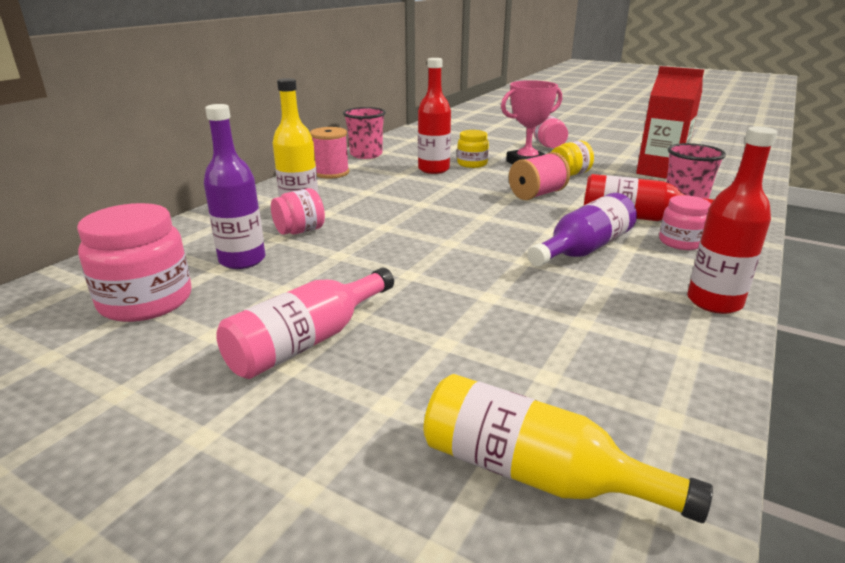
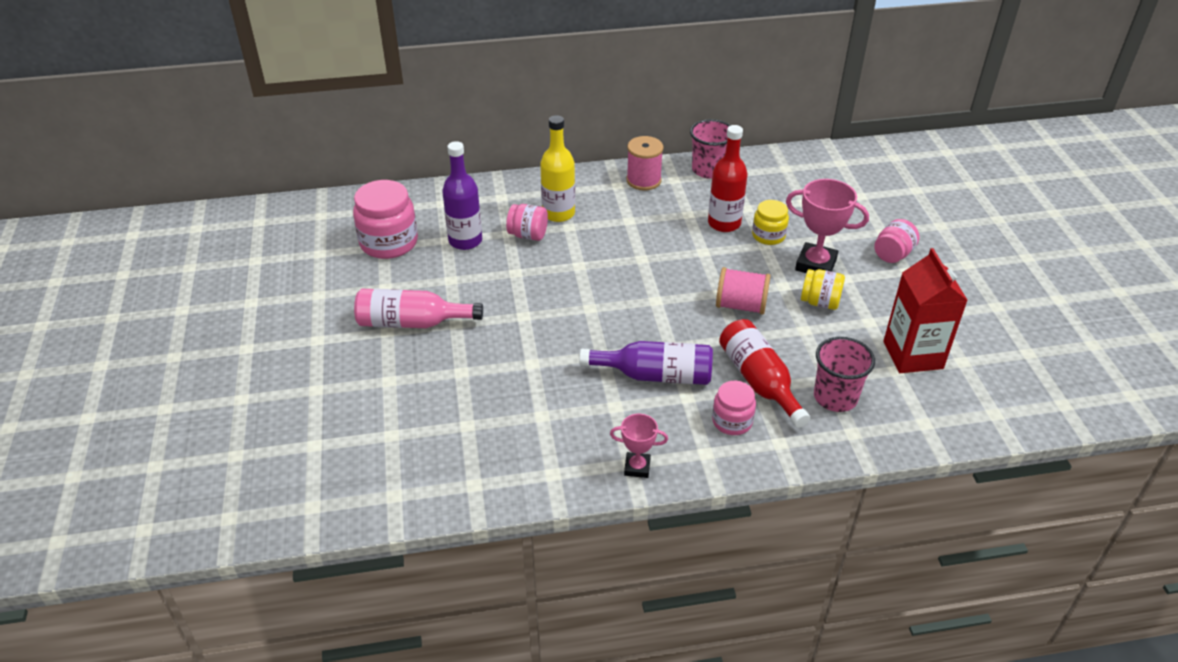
camera: 50 degrees right, 15 degrees up
(535, 473) = (385, 452): yellow bottle -> none
(714, 302) = (637, 467): red bottle -> pink trophy

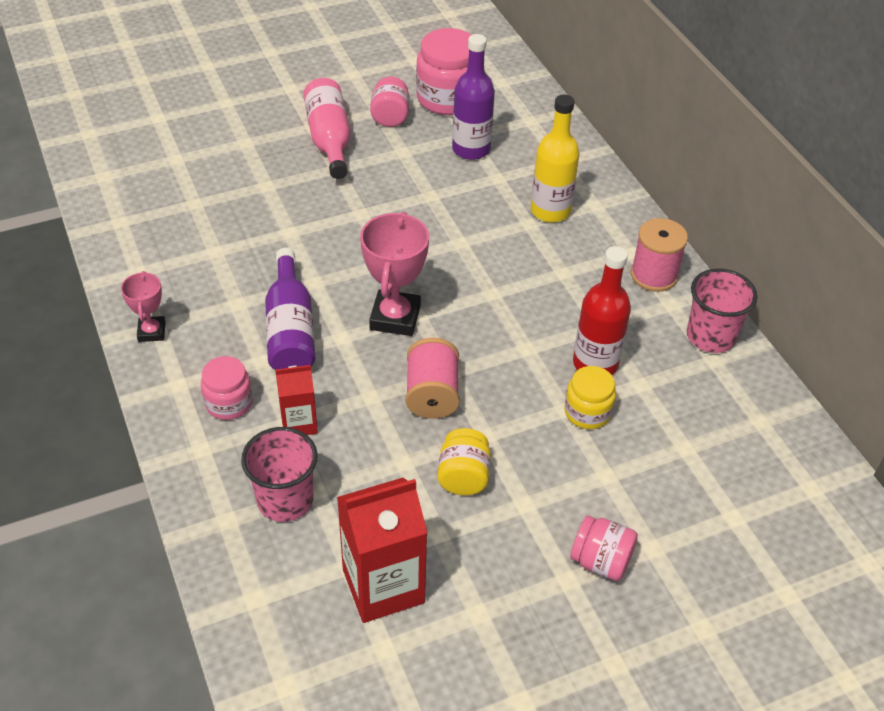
camera: 75 degrees right, 5 degrees up
(528, 235) = (499, 193): pink jar -> pink jar (390, 117)
(759, 381) = (299, 423): red bottle -> red carton
(815, 264) = (542, 468): pink trophy -> pink trophy (395, 317)

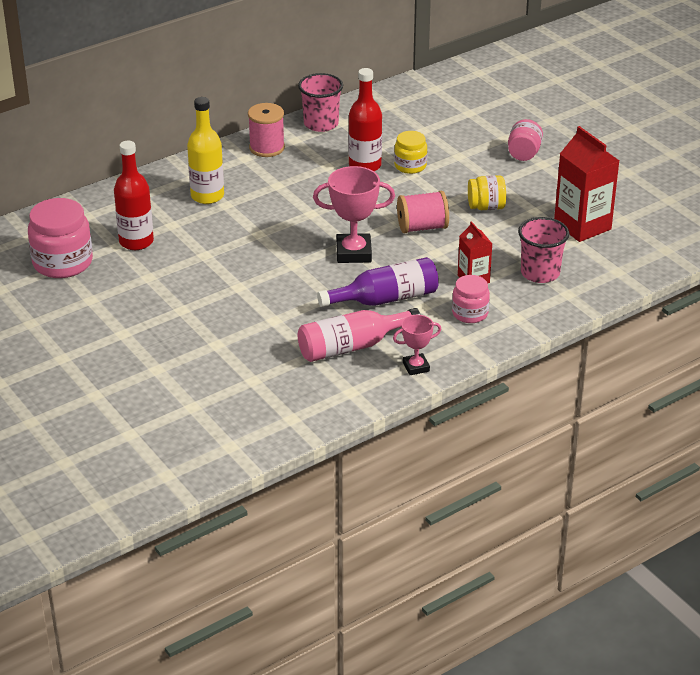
camera: 100 degrees left, 10 degrees down
(329, 139) = (140, 320): pink bottle -> pink bottle (352, 346)
(390, 117) = (98, 291): pink jar -> none
(471, 149) = (136, 242): purple bottle -> red bottle

